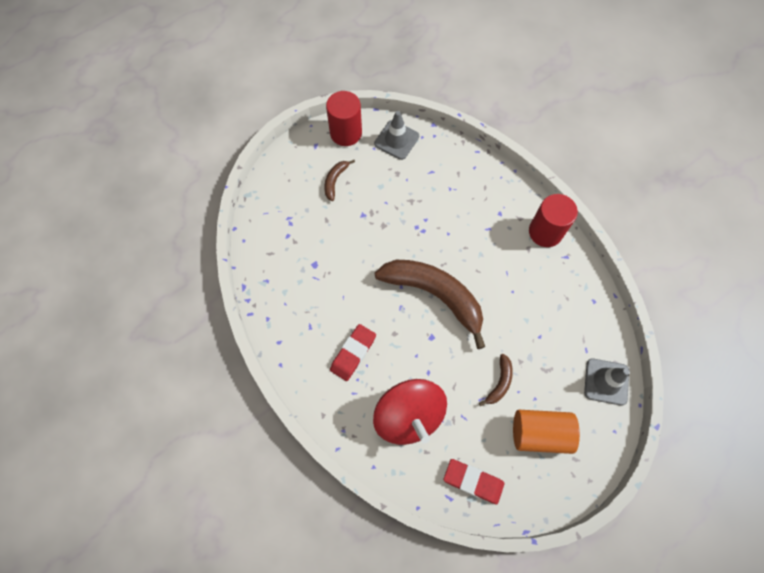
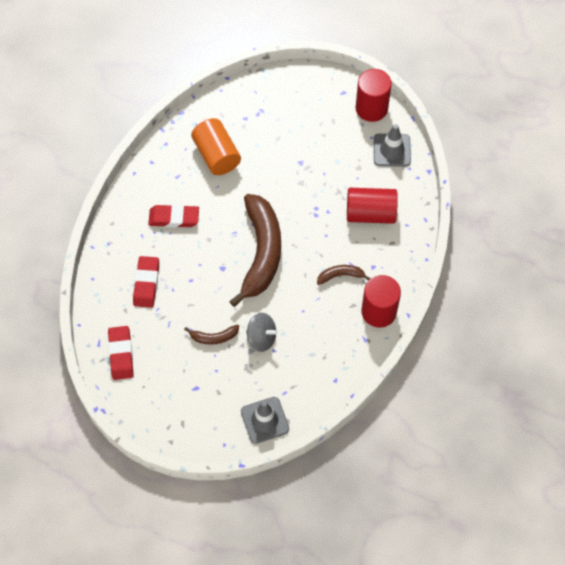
camera: 60 degrees right, 5 degrees down
(335, 181) = (318, 125): brown banana -> brown banana (340, 275)
(409, 416) = (146, 283): red spinning top -> red eraser
(447, 188) = (370, 213): none -> red cylinder
(522, 340) = (261, 338): none -> grey spinning top
(540, 433) = (188, 387): orange cylinder -> orange cylinder (216, 155)

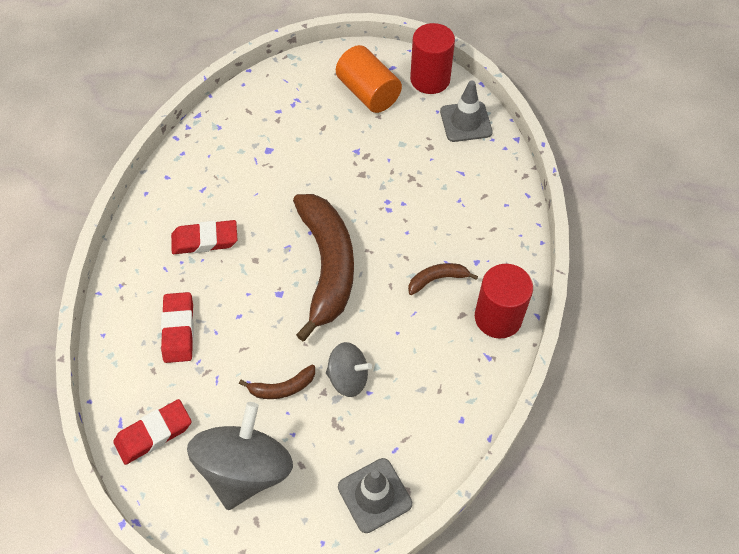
camera: 10 degrees left, 5 degrees down
(121, 354) = (154, 433): red eraser -> red eraser turned 75 degrees clockwise
(180, 388) = (246, 469): none -> grey spinning top
(216, 155) = (249, 157): orange cylinder -> orange cylinder (368, 93)
(370, 213) = (457, 198): red cylinder -> none

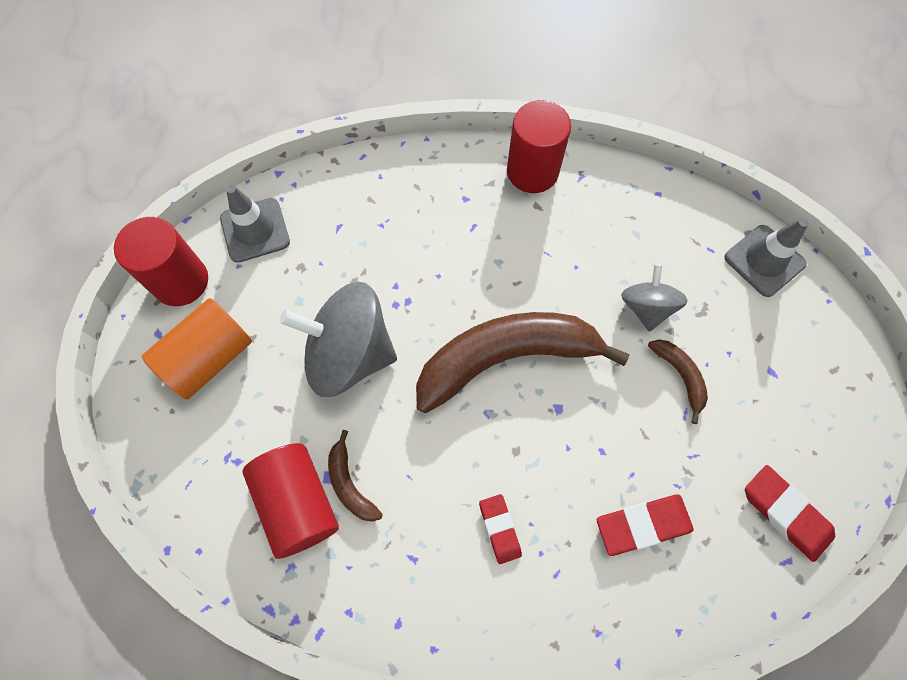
camera: 100 degrees left, 10 degrees up
(205, 240) = (499, 529): red eraser -> red eraser, size x0.66
(246, 469) = (786, 394): grey spinning top -> grey spinning top (349, 354)
(257, 133) = (298, 503): none -> red cylinder
(437, 279) = (498, 235): brown banana -> brown banana (350, 484)

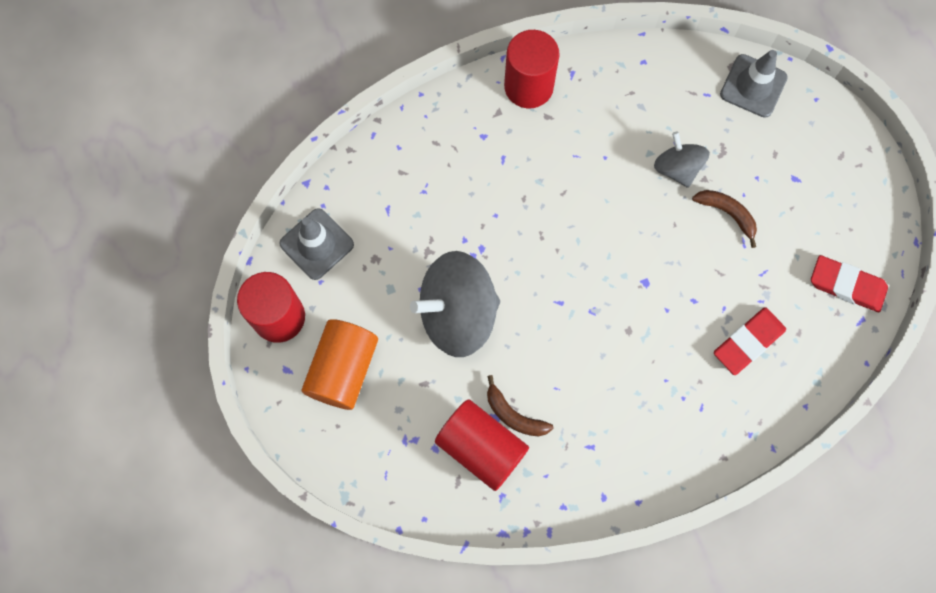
camera: 25 degrees left, 5 degrees up
(499, 529) = (644, 395): red eraser -> none
(505, 358) = (585, 260): brown banana -> none

